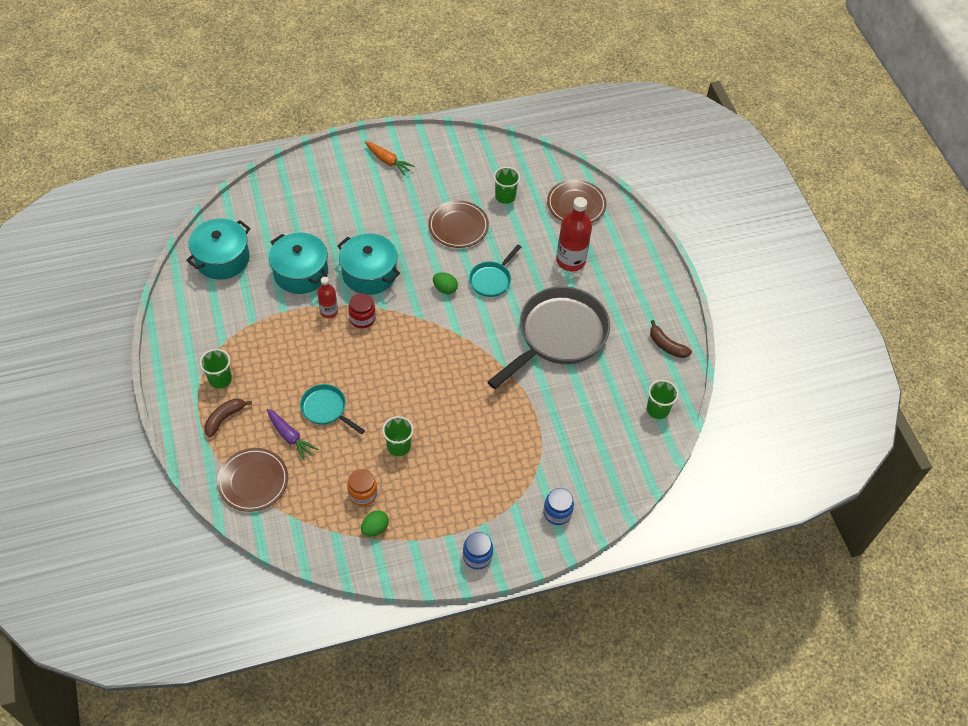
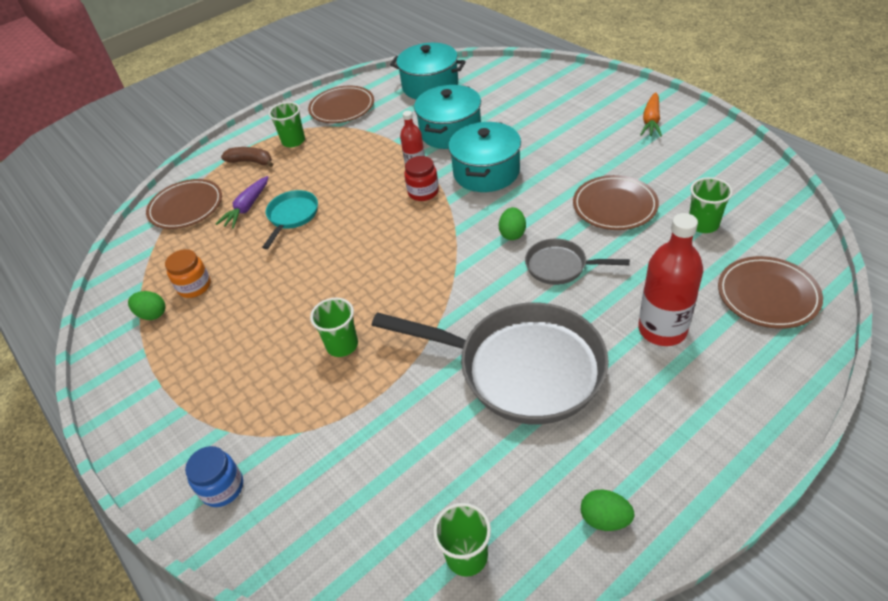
camera: 75 degrees right, 10 degrees down
(199, 329) = (342, 108): none -> brown plate
(398, 446) = (268, 288): green cup -> green cup (342, 345)
(477, 556) = (133, 423): blue jar -> none
(491, 280) = (560, 266): turquoise pan -> grey pan
(666, 345) = (605, 519): brown banana -> green egg

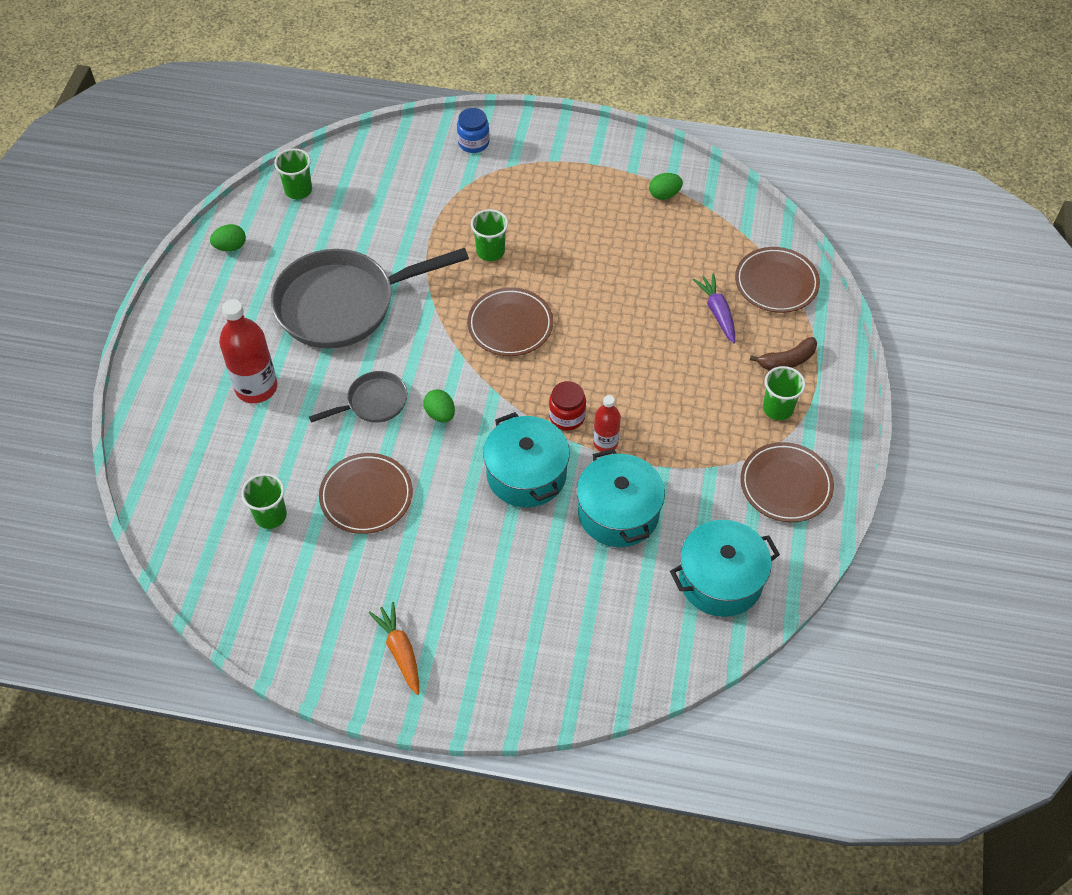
camera: 135 degrees right, 10 degrees up
(194, 286) = (662, 228): orange jar -> none
(292, 216) = (662, 326): turquoise pan -> none
(767, 295) = (185, 463): brown plate -> brown plate (510, 325)

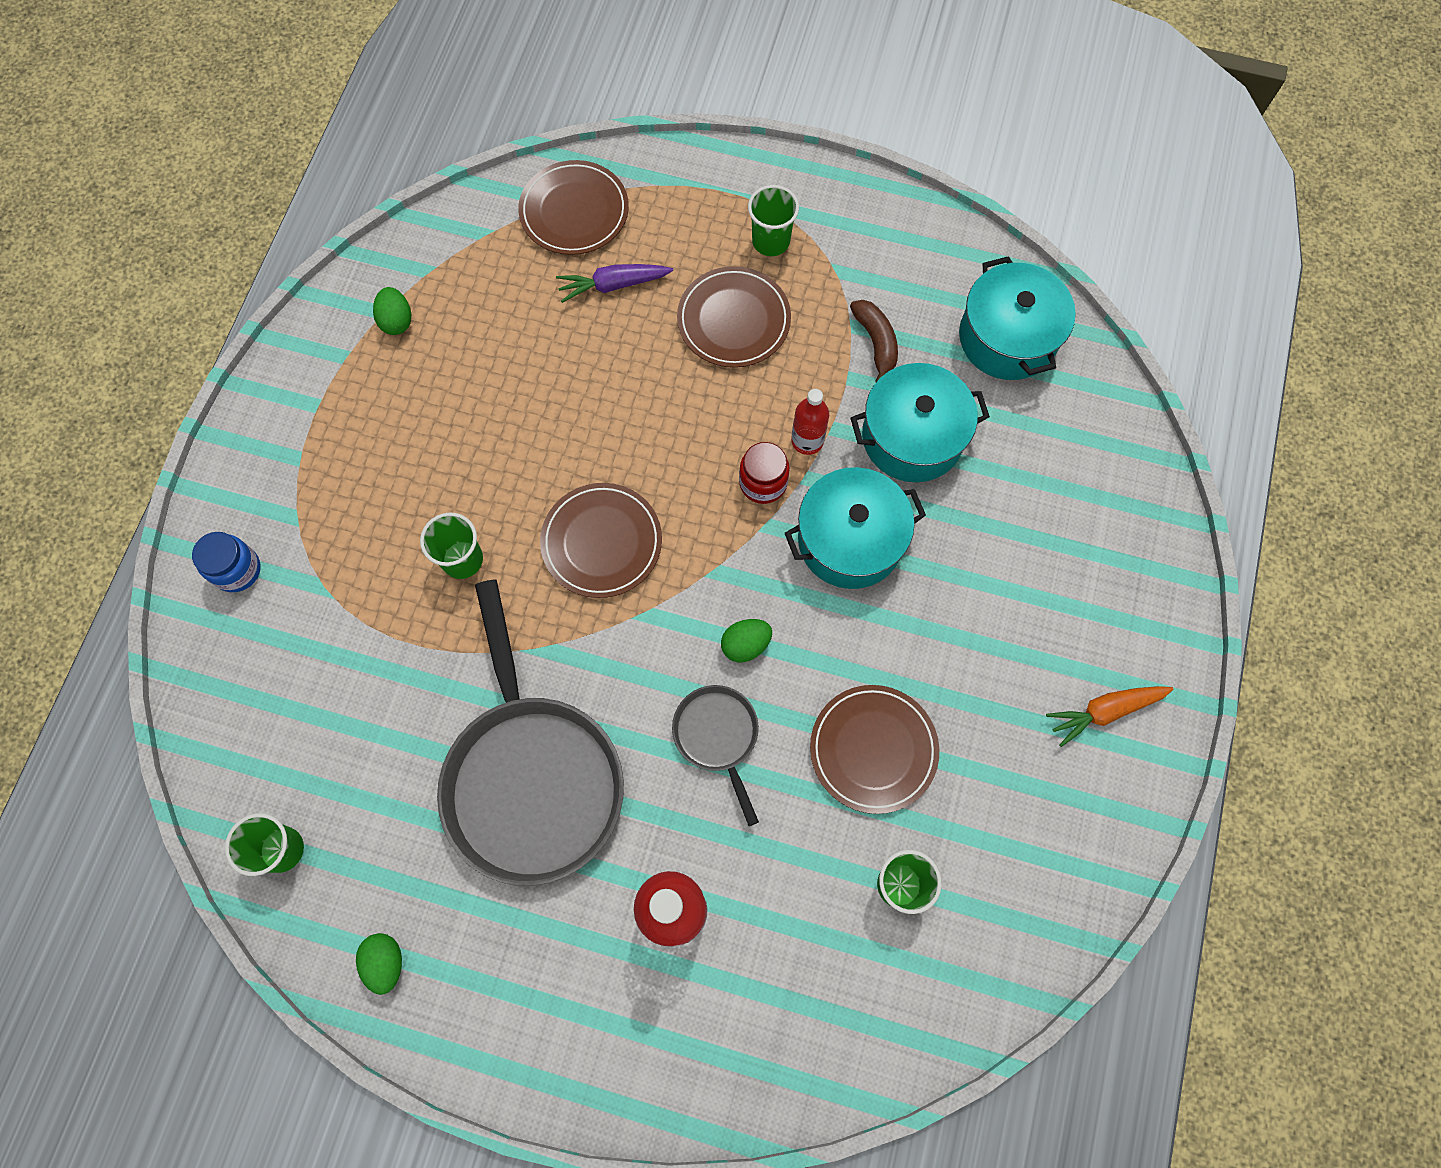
camera: 85 degrees left, 15 degrees up
(785, 485) = (881, 250): brown plate -> brown plate (733, 320)
(787, 361) = (699, 220): brown banana -> brown banana (876, 343)

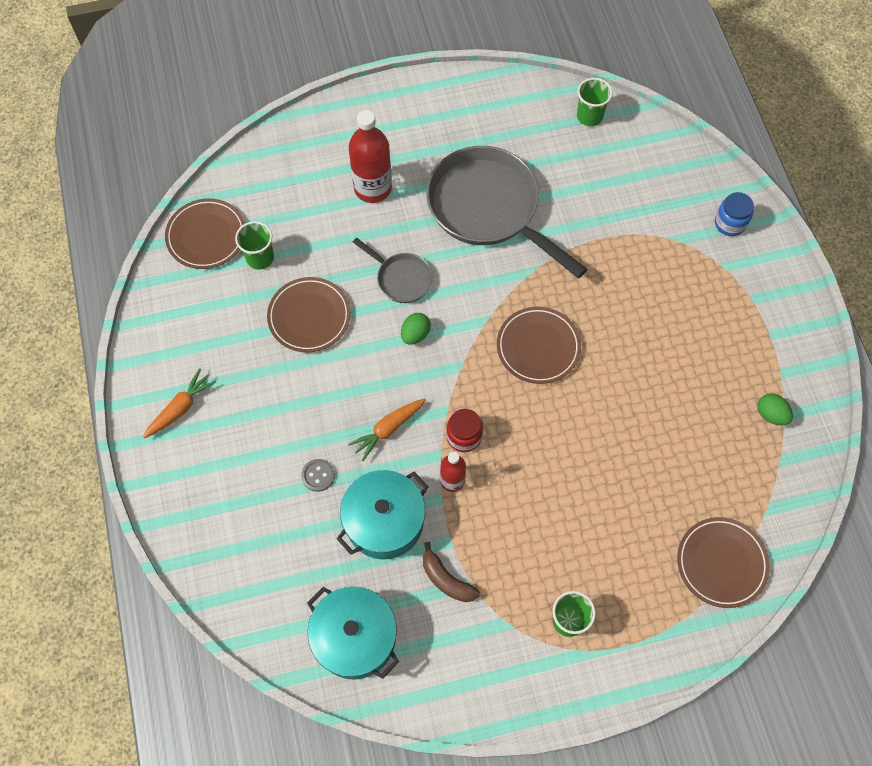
camera: 150 degrees right, 5 degrees down
(385, 962) = (501, 99): green egg -> none
(462, 559) = (611, 294): green cup -> none
(613, 285) = (653, 521): purple carrot -> none
(733, 320) = (554, 541): brown plate -> brown plate (206, 236)
(850, 540) = (388, 429): turquoise pot -> orange carrot
(964, 530) = (318, 475): none -> grey button

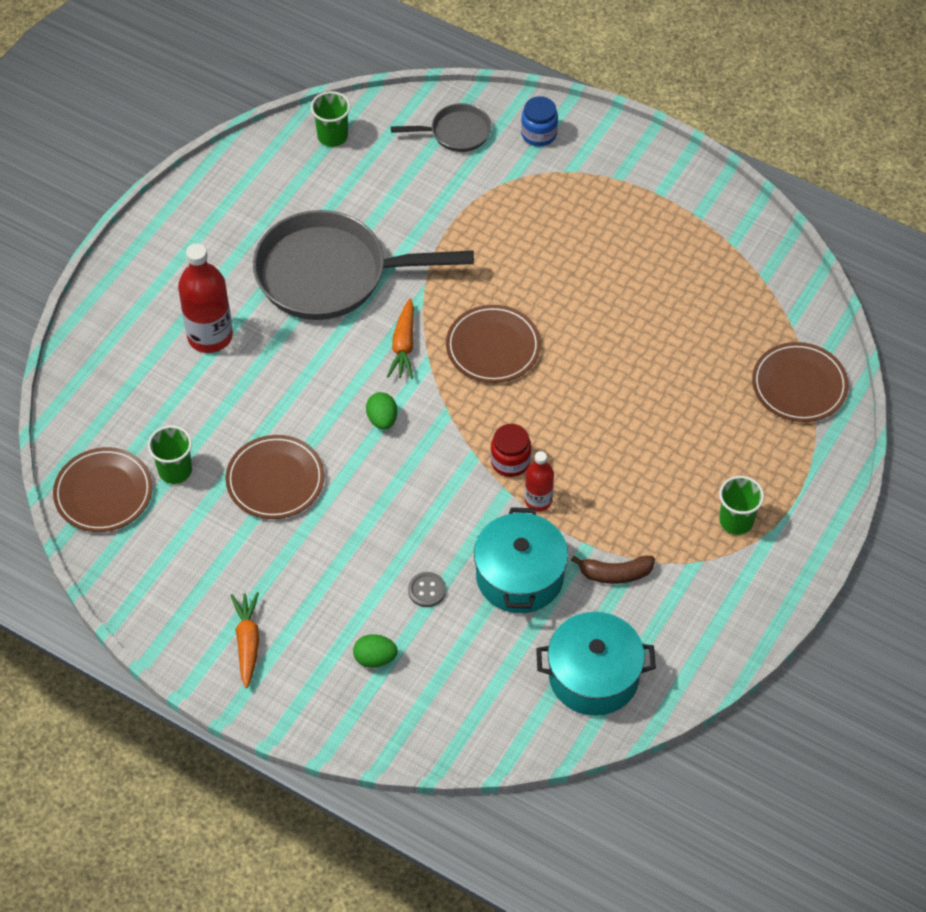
camera: 45 degrees left, 10 degrees down
(388, 429) = (443, 508): orange carrot -> orange carrot (403, 345)
(401, 278) = (320, 387): grey pan -> grey pan (456, 132)
(771, 414) = (721, 251): green egg -> green egg (375, 658)

